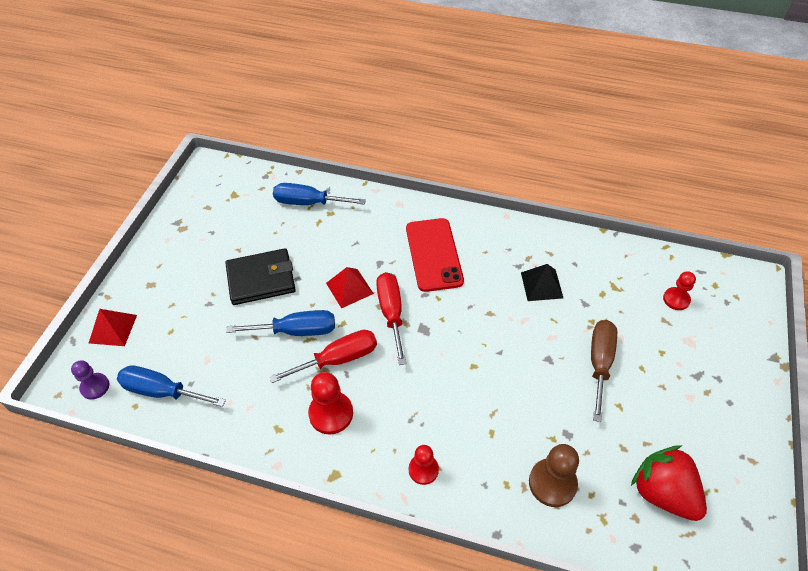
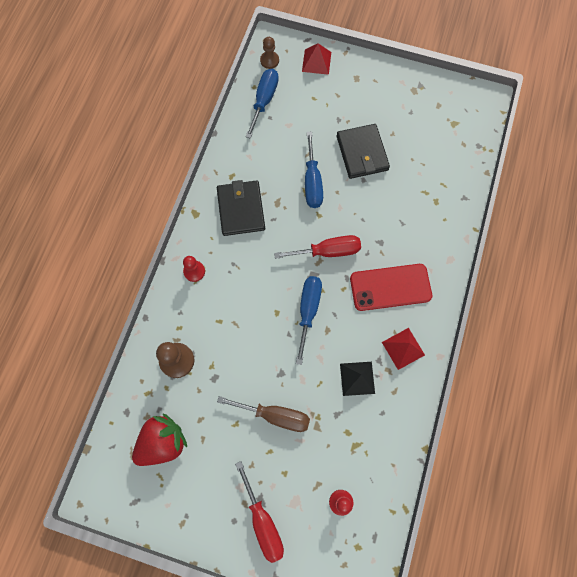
camera: 90 degrees right, 20 degrees up
(95, 387) = (269, 60): purple pawn -> brown pawn
(308, 203) = (447, 183): blue screwdriver -> blue screwdriver (308, 311)
(331, 413) = (241, 209): red pawn -> black wallet
(338, 359) = (286, 213): red screwdriver -> red screwdriver (263, 521)
(349, 288) = (353, 219): red pyramid -> red pyramid (403, 348)

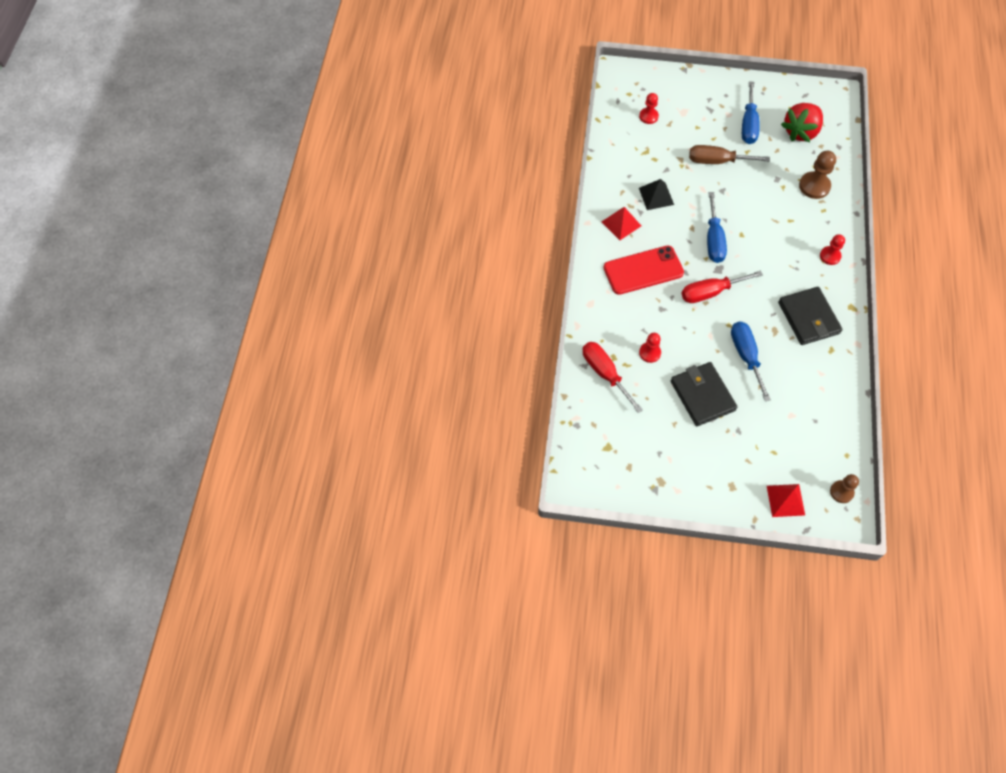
camera: 170 degrees right, 10 degrees down
(263, 521) = (704, 97): red screwdriver -> red screwdriver (605, 373)
(264, 101) = (829, 439): blue screwdriver -> blue screwdriver (748, 124)
(401, 199) = (649, 353): none -> red pawn

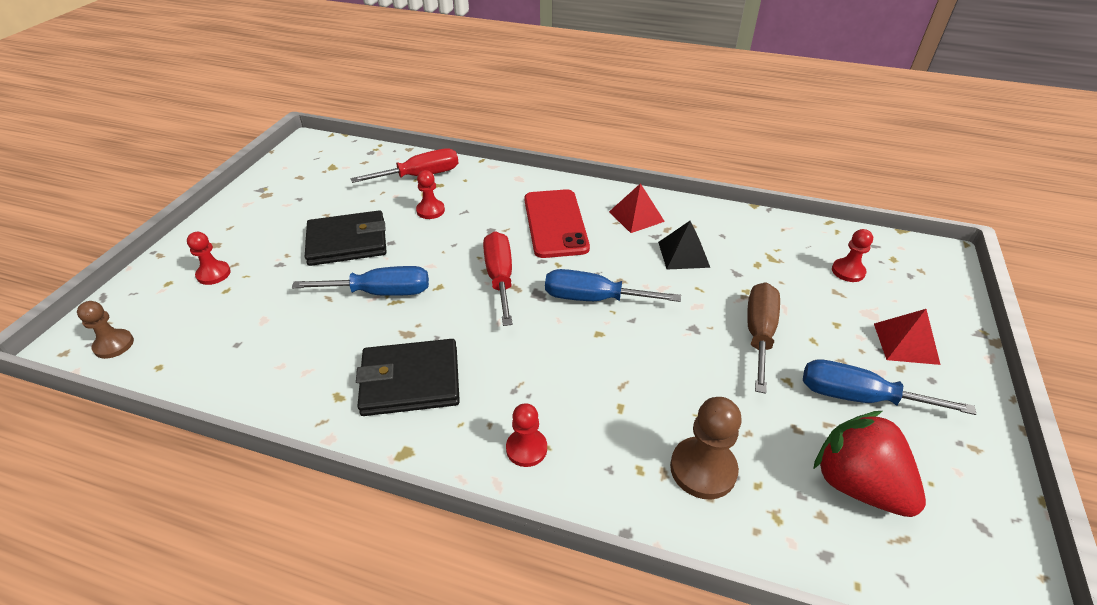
camera: 100 degrees right, 20 degrees down
(762, 468) = (213, 274): none -> red pawn
(785, 500) = (156, 286): red pyramid -> red pyramid (906, 343)

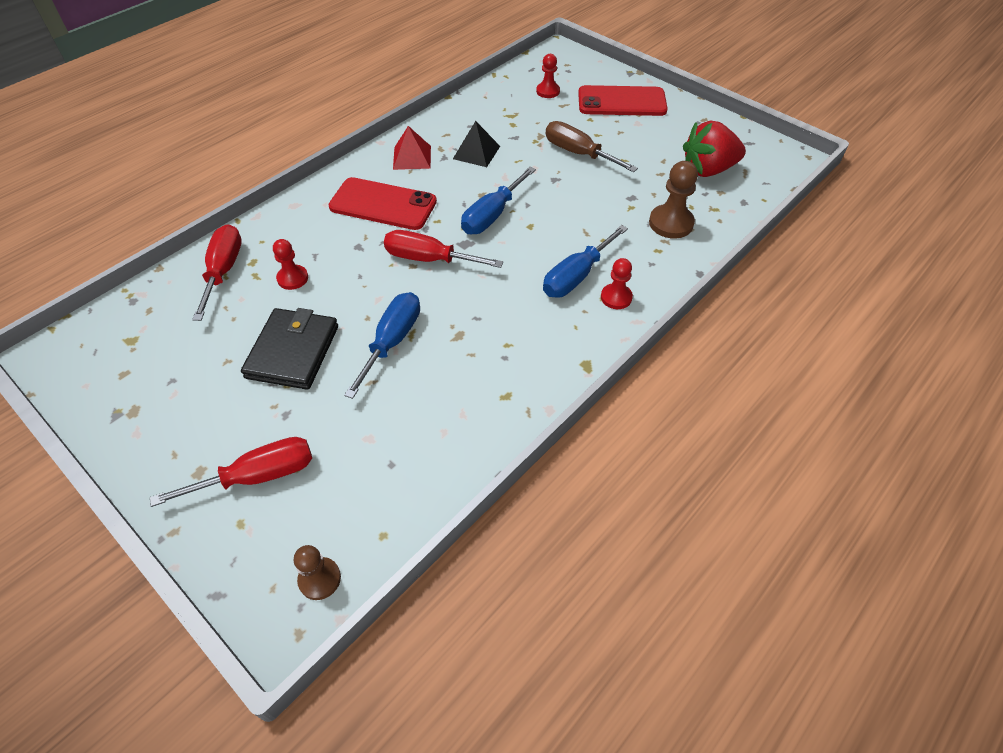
camera: 65 degrees left, 10 degrees up
(213, 274) = (258, 476): red pawn -> red screwdriver
(410, 381) = (515, 345): black wallet -> none
(859, 397) = (651, 139): blue screwdriver -> blue screwdriver (576, 276)
(906, 343) = (621, 102): red pyramid -> red phone

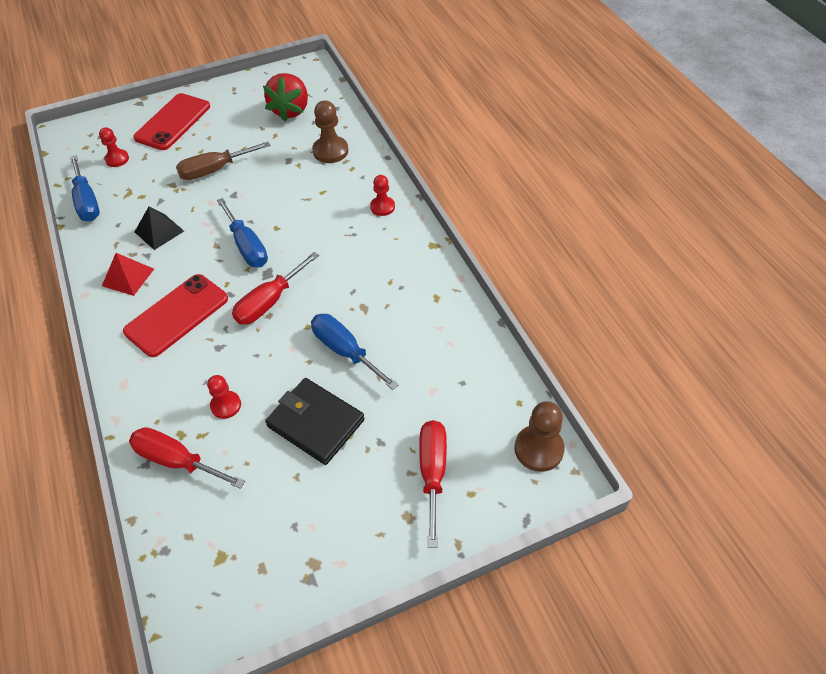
camera: 65 degrees left, 0 degrees up
(319, 579) = (538, 449): brown pawn -> brown pawn, size x1.54
(576, 276) = (348, 220): blue screwdriver -> blue screwdriver (87, 202)

